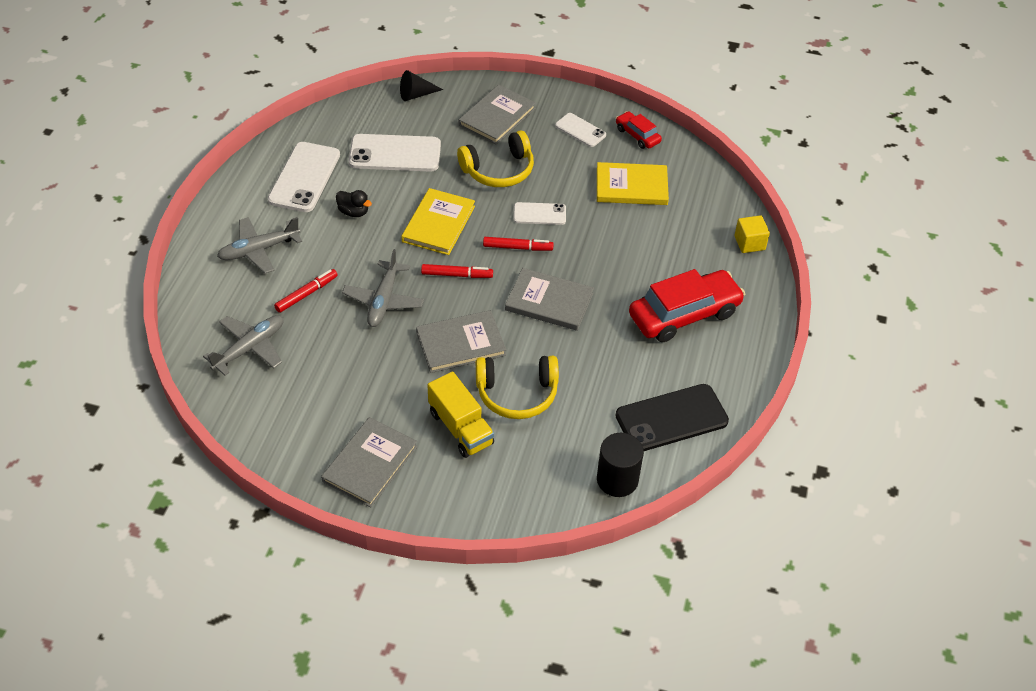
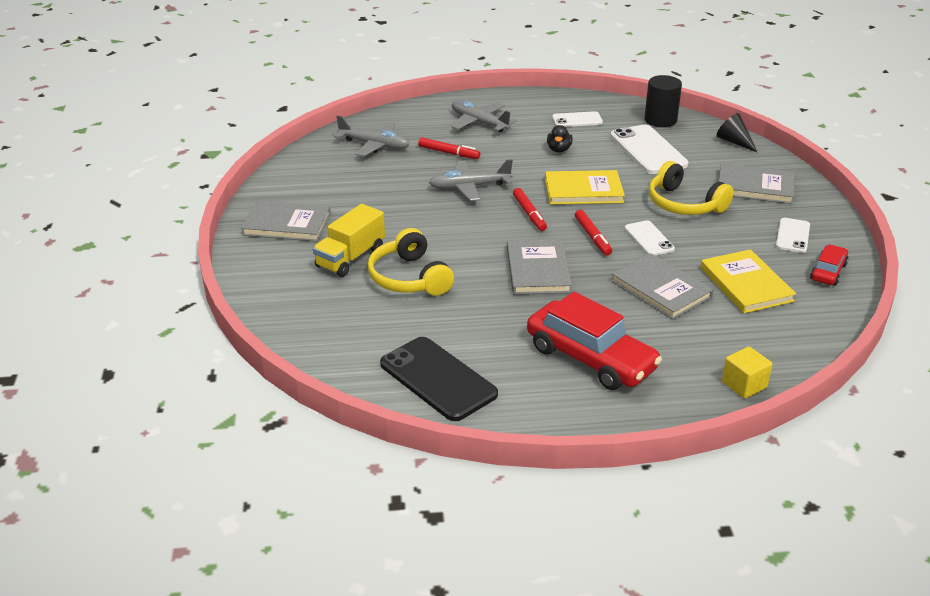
camera: 70 degrees right, 15 degrees down
(304, 177) = (577, 120): white phone -> white phone, size x0.56
(460, 343) = (448, 235): grey book -> grey book (661, 289)
(617, 480) = (337, 360): black cylinder -> black cylinder (660, 120)

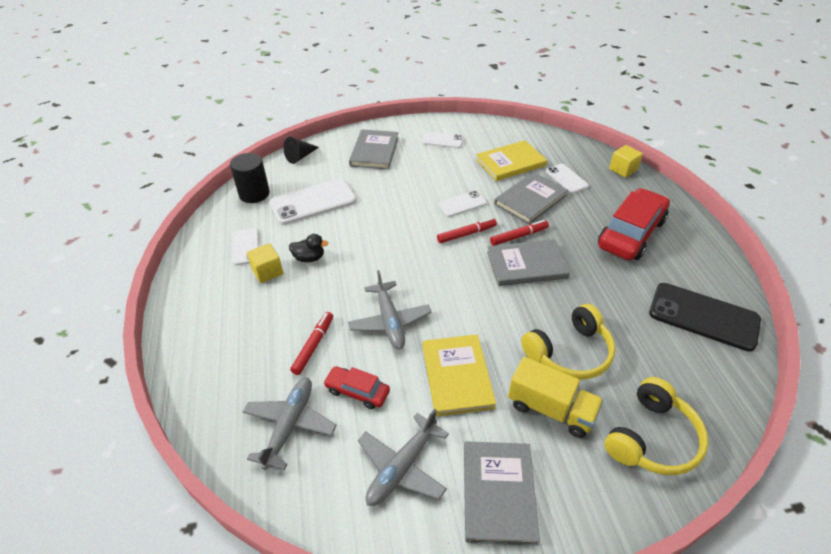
camera: 95 degrees left, 10 degrees up
(438, 379) = (703, 317): black phone -> black phone turned 75 degrees clockwise
(479, 123) = (240, 324): grey plane -> grey plane (402, 467)
(529, 214) = (436, 274): red marker -> red marker (519, 236)
(541, 131) = (267, 272): none -> yellow cube
(583, 190) = (389, 240): yellow book -> yellow book (457, 376)
(684, 204) = (405, 185): yellow headphones -> yellow headphones (652, 438)
(713, 326) = (566, 179): none -> white phone
(828, 272) = (484, 131): red car -> red car (357, 391)

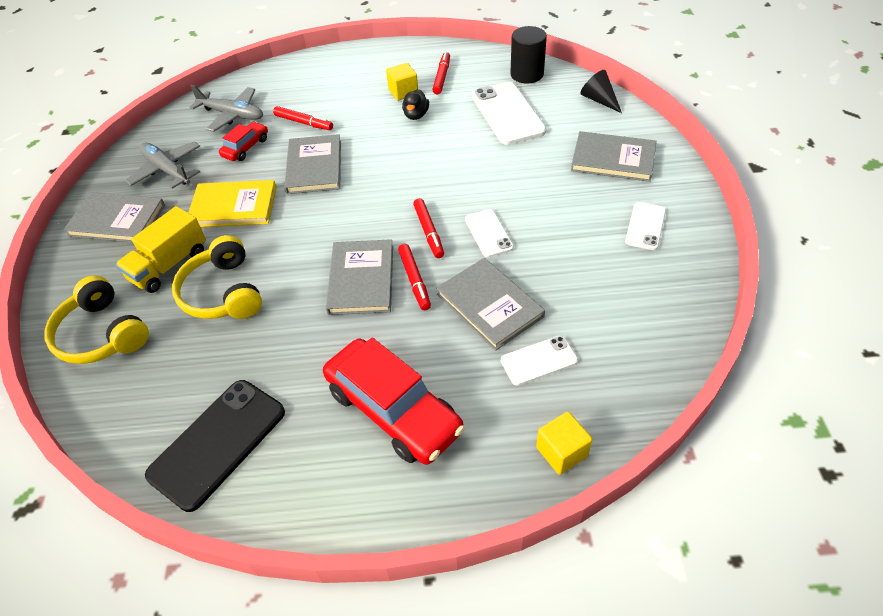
camera: 100 degrees right, 5 degrees up
(246, 247) = (442, 77): white phone -> red marker
(390, 321) = (314, 167): grey plane -> grey book
(510, 163) = (584, 297): yellow book -> none

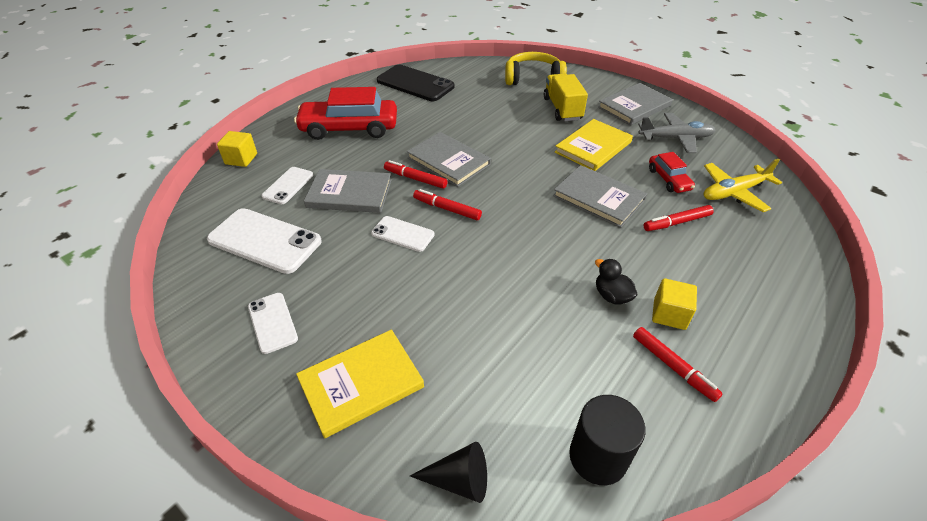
camera: 130 degrees right, 5 degrees down
(218, 443) = (415, 84): black phone -> black phone turned 45 degrees counterclockwise
(223, 292) = (511, 116): yellow headphones -> none
(232, 115) = (734, 192): grey plane -> yellow plane
(507, 113) = (535, 366): white phone -> white phone (265, 241)
(613, 159) = (361, 384): grey book -> yellow book

